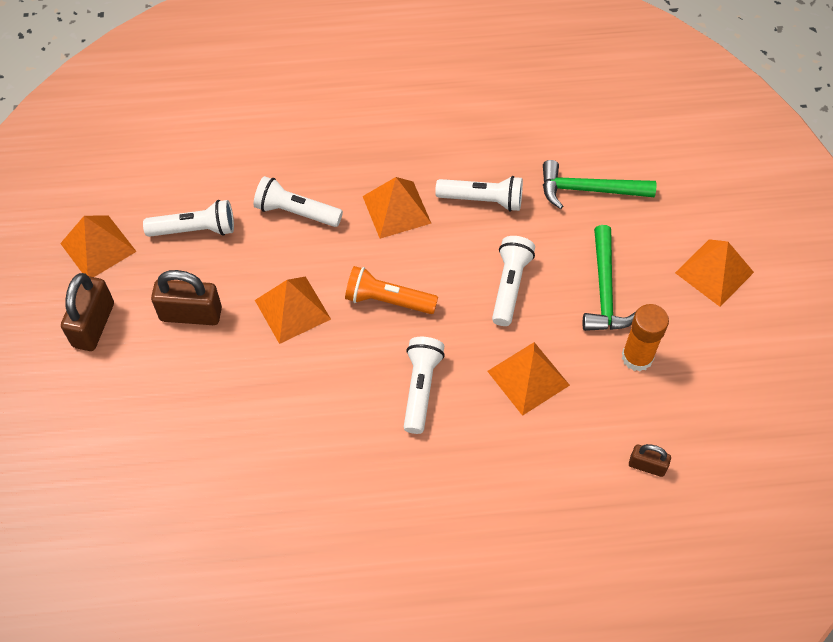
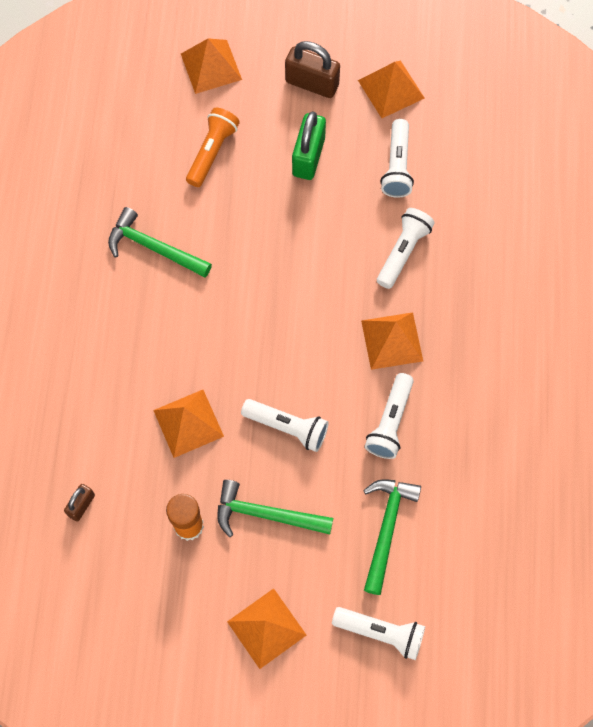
camera: 100 degrees right, 10 degrees up
(191, 314) = (308, 156): brown padlock -> green padlock
(292, 309) = (298, 237): orange pyramid -> orange pyramid (211, 66)
(327, 453) = (154, 248): none -> green hammer
(388, 300) = (292, 317): orange flashlight -> orange flashlight (212, 152)
(420, 388) = (197, 330): white flashlight -> white flashlight (381, 632)

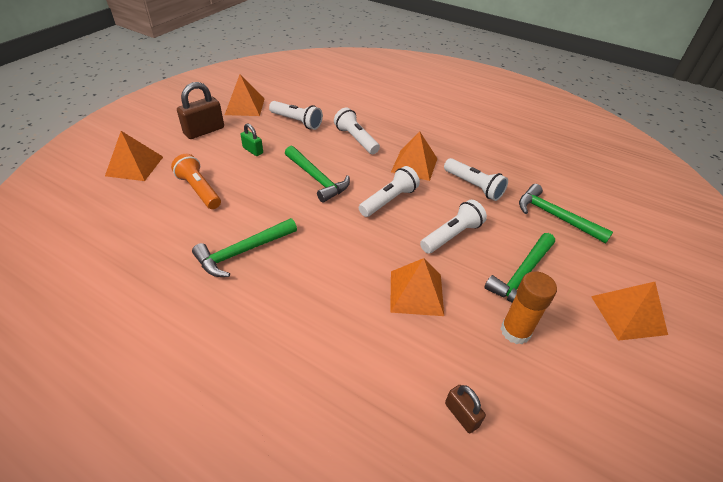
camera: 65 degrees left, 25 degrees down
(300, 251) = (317, 179): none -> green hammer
(308, 156) = (253, 150): green padlock -> green padlock, size x0.56
(381, 632) = (640, 249): white flashlight -> white flashlight (389, 200)

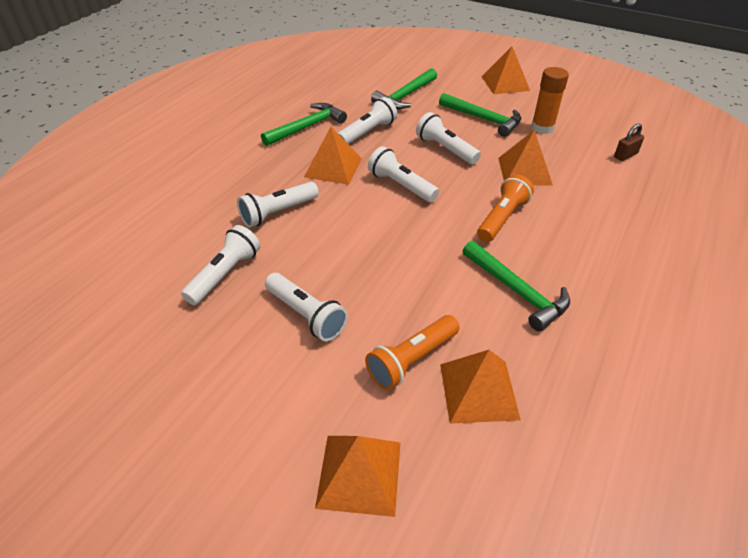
camera: 90 degrees left, 0 degrees up
(204, 131) = (244, 393): brown padlock -> none
(245, 106) = (162, 348): orange pyramid -> orange pyramid (478, 391)
(253, 150) = (306, 315): green padlock -> white flashlight
(317, 179) = (369, 242): green hammer -> green hammer (307, 127)
(337, 259) = (502, 218): none -> orange flashlight

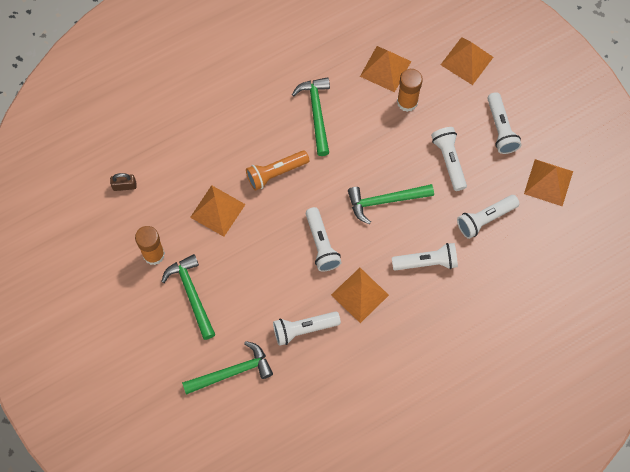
camera: 150 degrees left, 25 degrees up
(307, 127) = (351, 367): green hammer -> green hammer (385, 201)
(412, 360) = (407, 102): orange flashlight -> orange glue stick
(445, 149) = (256, 269): white flashlight -> white flashlight (500, 128)
(505, 83) = (121, 341): orange pyramid -> orange pyramid (548, 182)

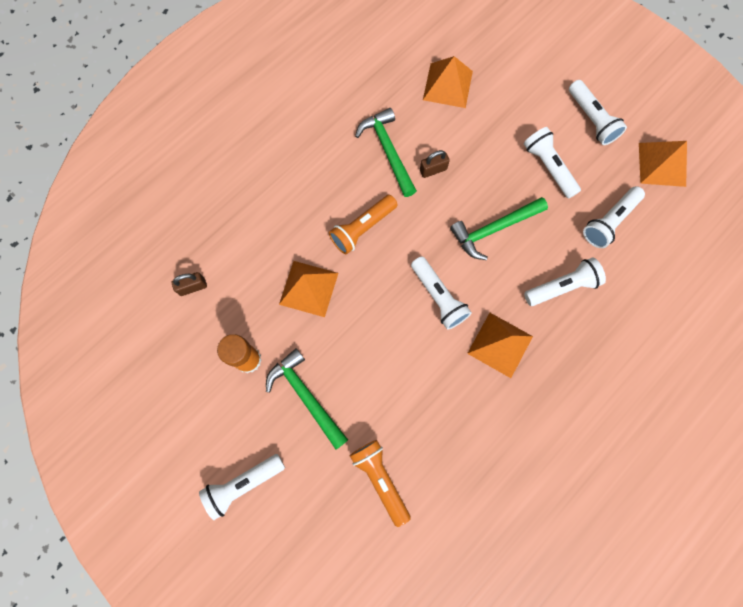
camera: 15 degrees left, 5 degrees up
(232, 372) = (380, 479): green hammer -> orange flashlight
(304, 329) = (449, 403): white flashlight -> white flashlight (243, 484)
(350, 139) = (433, 170): none -> brown padlock
(407, 102) = (482, 115): orange glue stick -> none
(467, 60) = (531, 56): orange pyramid -> none

